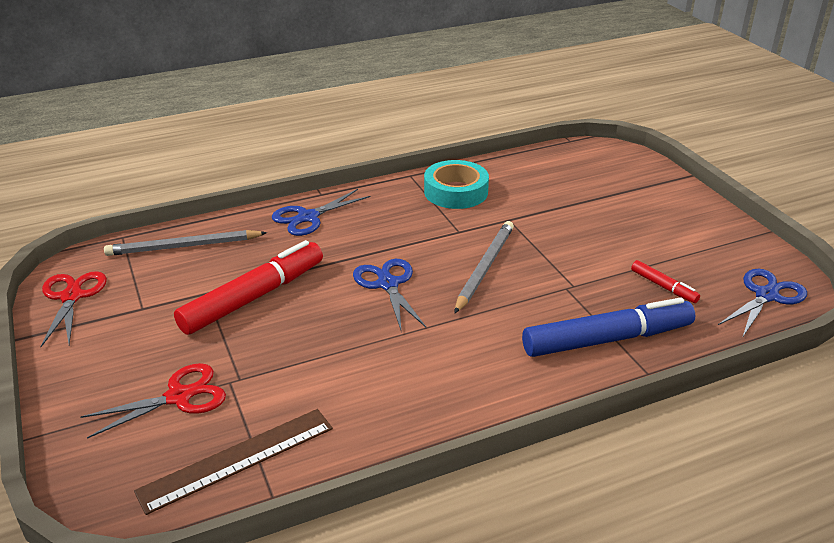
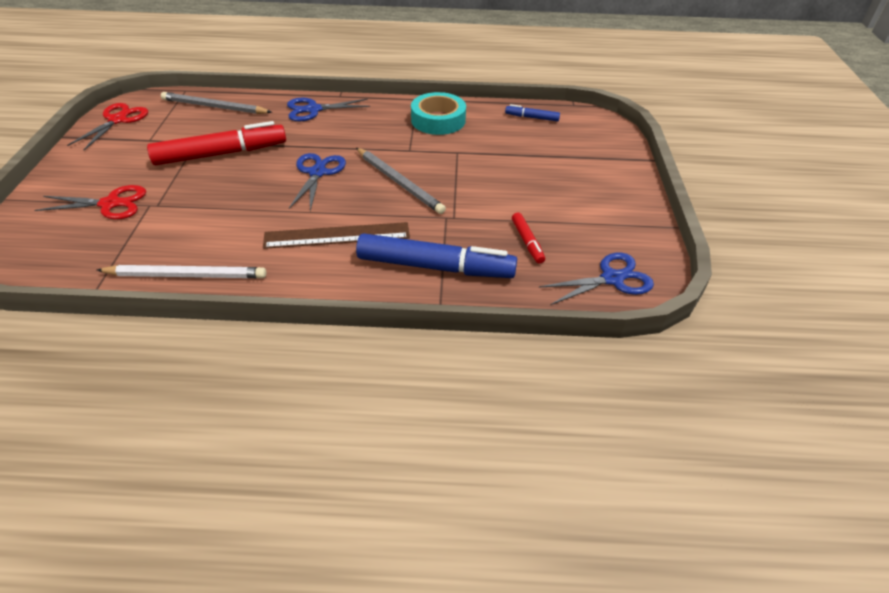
camera: 25 degrees right, 10 degrees up
(237, 459) = (101, 256): brown ruler -> brown ruler (337, 235)
(363, 441) = (187, 275): none -> white pencil
(484, 268) = (399, 182): grey pencil -> grey pencil turned 90 degrees clockwise
(545, 164) = (532, 117): none -> blue marker

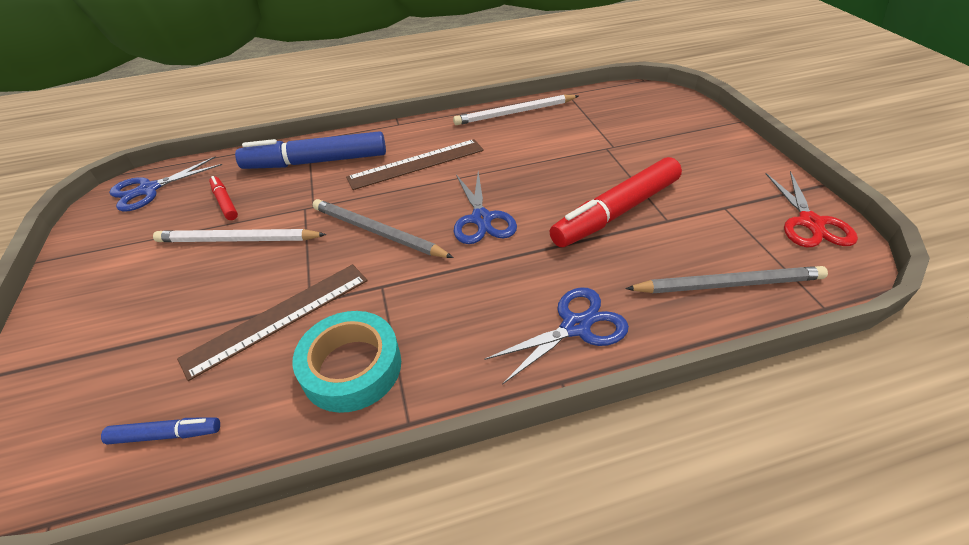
camera: 165 degrees right, 0 degrees up
(110, 204) = (647, 138): red scissors -> none
(477, 148) = (278, 318): none -> brown ruler
(509, 203) = (238, 240): none -> white pencil

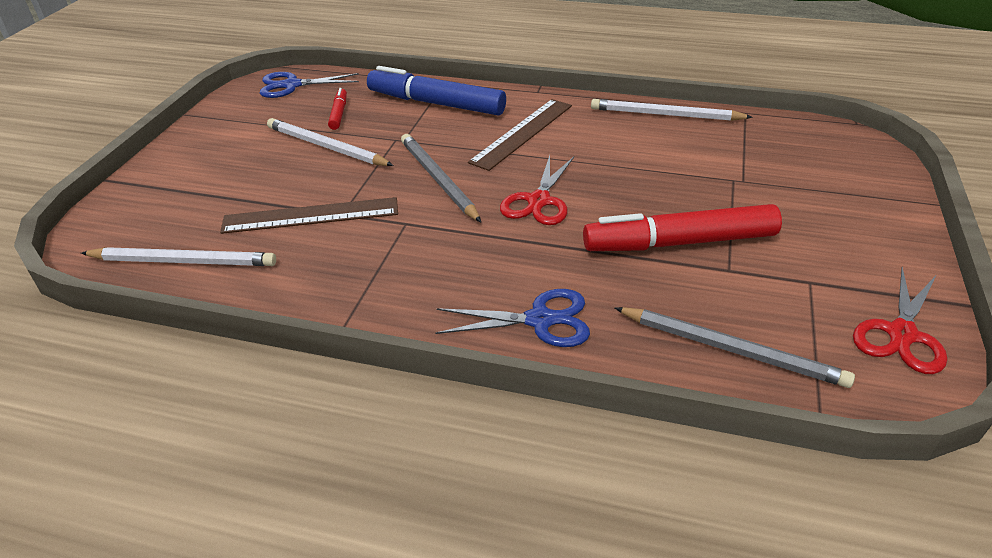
camera: 30 degrees right, 5 degrees down
(166, 434) = (183, 261): blue marker -> white pencil
(351, 367) = (334, 272): turquoise tape -> none
(416, 164) = (522, 133): brown ruler -> brown ruler turned 60 degrees counterclockwise
(481, 219) = (539, 201): blue scissors -> red scissors

